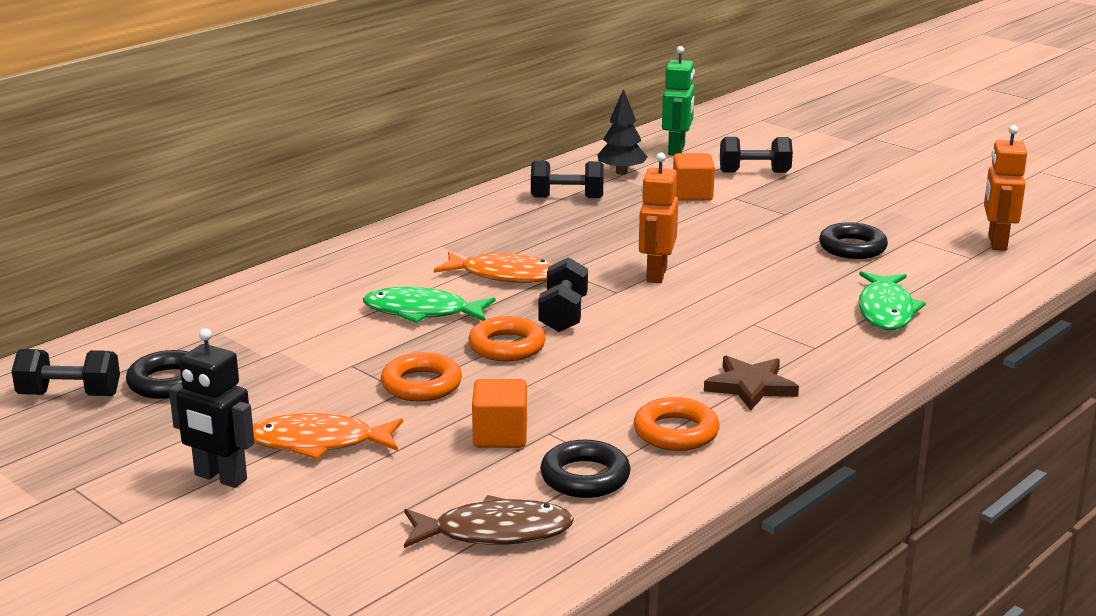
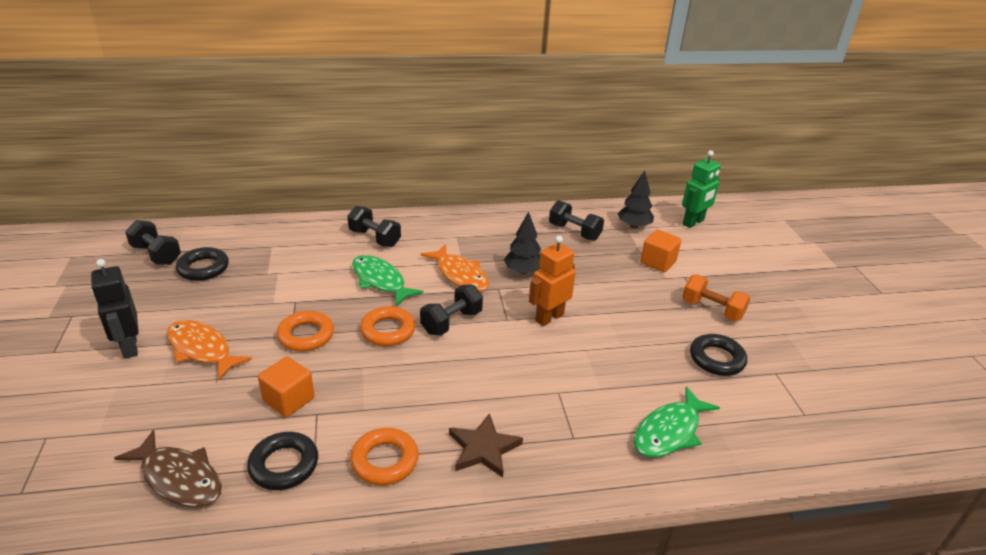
camera: 35 degrees right, 10 degrees up
(568, 248) = (523, 271): none -> black tree
(754, 172) = (725, 261): black dumbbell -> black dumbbell (374, 238)
(797, 214) = (712, 310): none -> orange dumbbell
(996, 243) = (845, 410): orange robot -> none

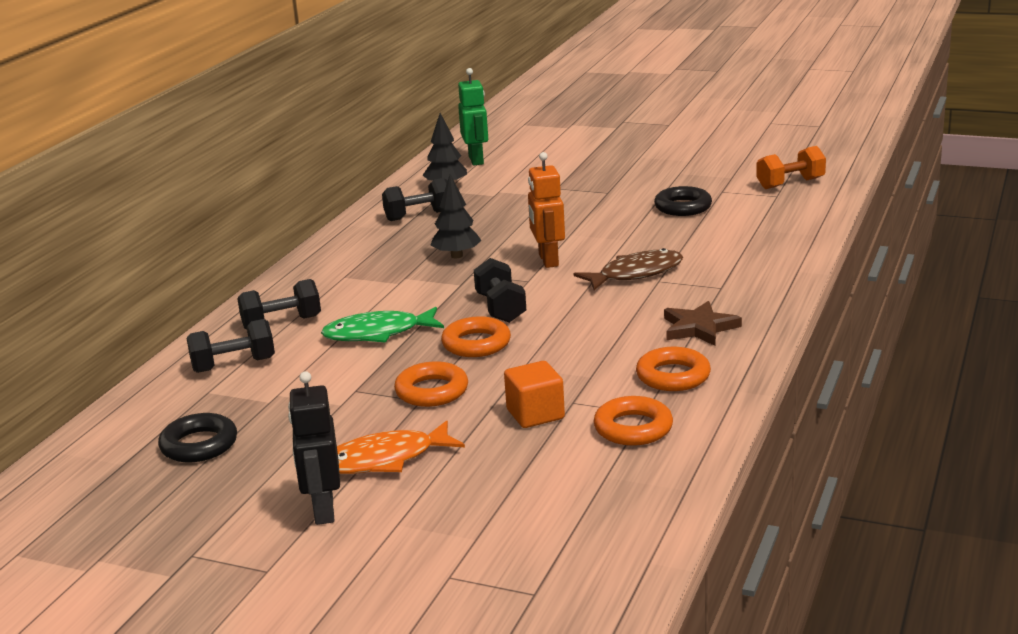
camera: 55 degrees left, 10 degrees down
(129, 347) = (323, 510): black robot -> black robot turned 75 degrees clockwise
(156, 254) = (113, 479): black dumbbell -> black dumbbell (234, 365)
(179, 478) = (599, 489): brown fish -> brown fish (636, 274)
(284, 465) = (633, 428): black ring -> orange ring
(460, 275) = (422, 288): orange fish -> none
(658, 262) = (521, 192): orange cube -> none
(669, 431) = (749, 248): green fish -> none
(712, 310) = (617, 190): orange dumbbell -> orange dumbbell (790, 183)

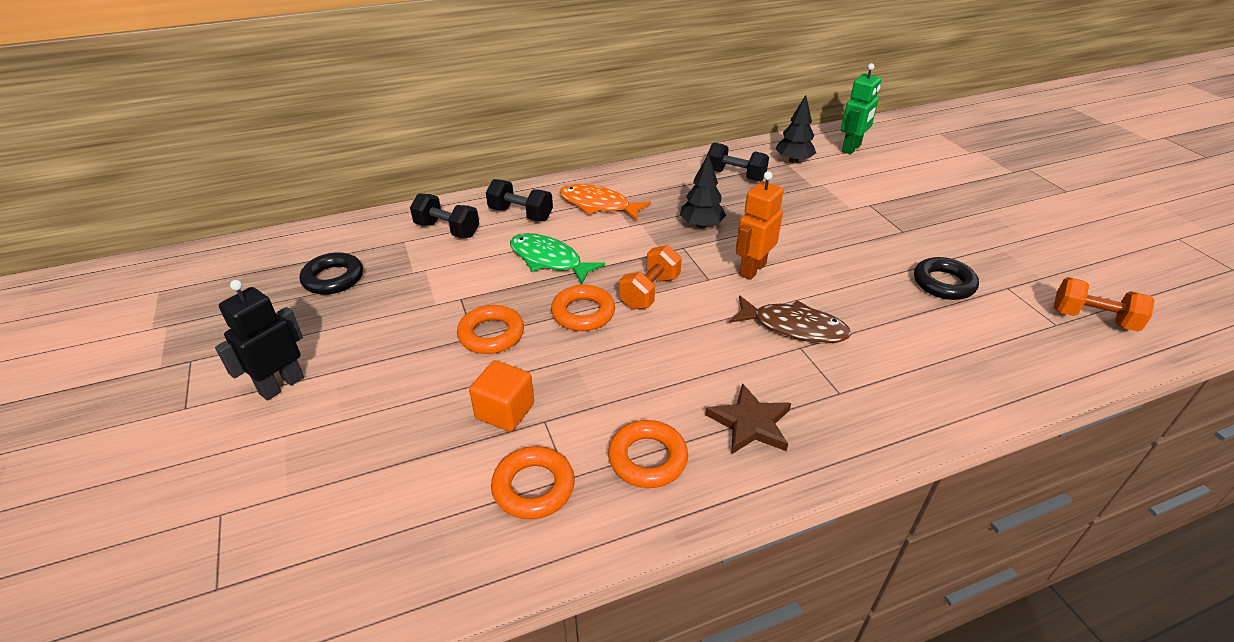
camera: 45 degrees right, 15 degrees up
(385, 459) = (373, 372): orange fish -> orange fish (598, 205)
(500, 308) = (650, 292): black dumbbell -> orange dumbbell

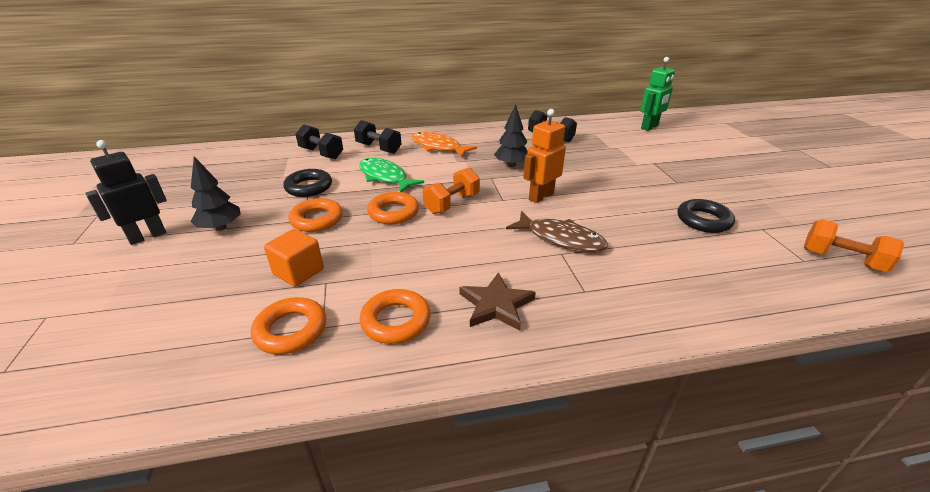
camera: 10 degrees right, 5 degrees down
(333, 278) = (226, 175): black ring -> black ring (309, 187)
(793, 160) = (600, 131): black tree -> black tree (221, 227)

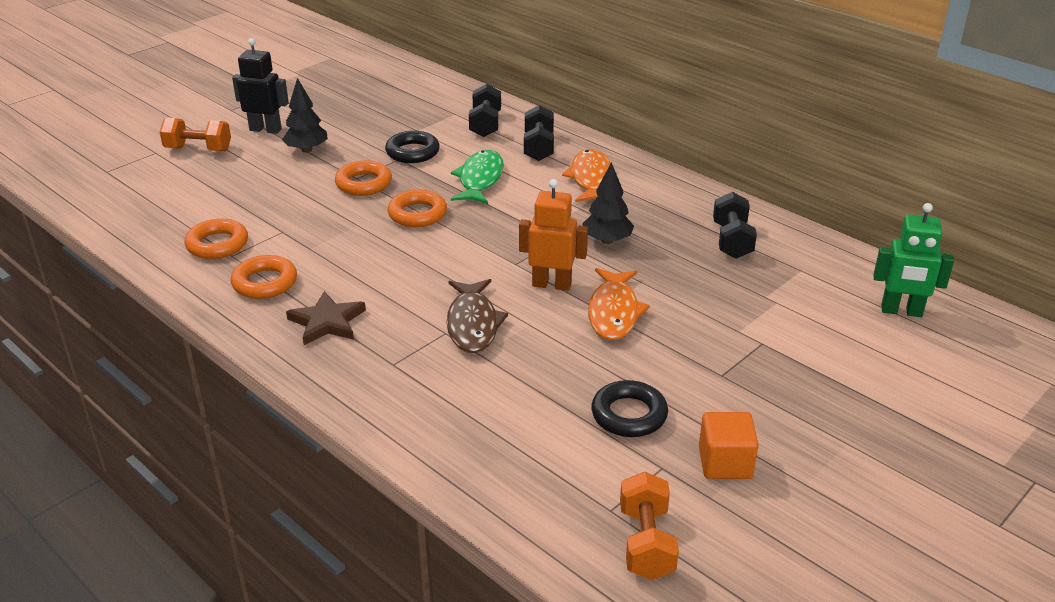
camera: 55 degrees right, 0 degrees up
(298, 272) = (284, 213): orange cube -> orange cube (725, 463)
(452, 204) = (471, 237): orange dumbbell -> orange dumbbell (198, 149)
(590, 188) = (614, 312): none -> orange fish

